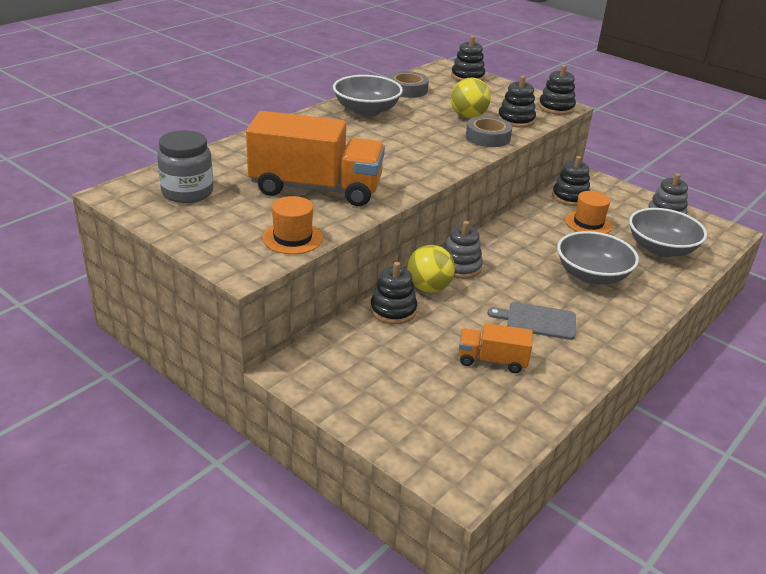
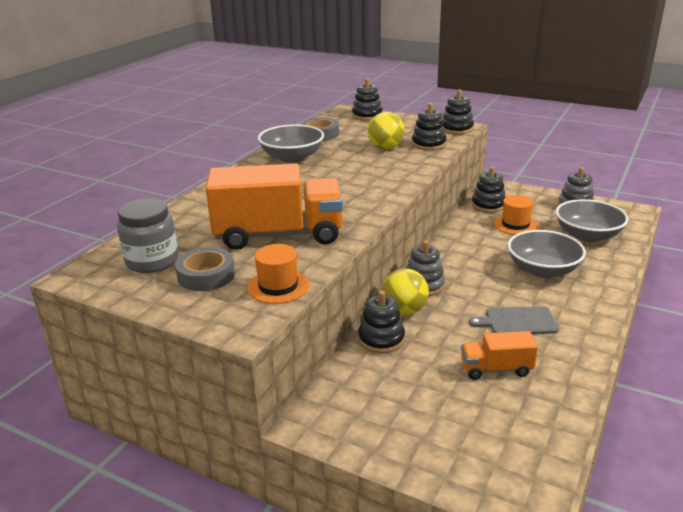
camera: 10 degrees left, 5 degrees down
(488, 137) = (412, 162): grey tape -> grey tape (206, 275)

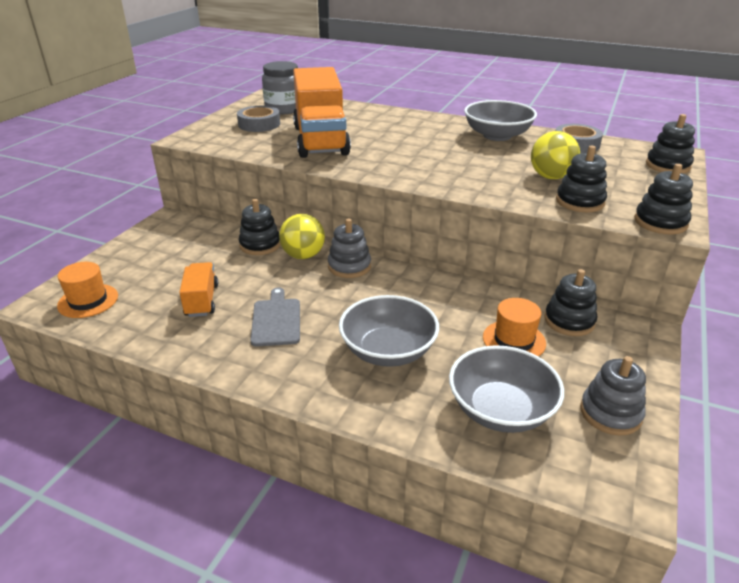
camera: 85 degrees right, 5 degrees up
(278, 286) = (236, 145): orange hat -> orange hat (88, 301)

